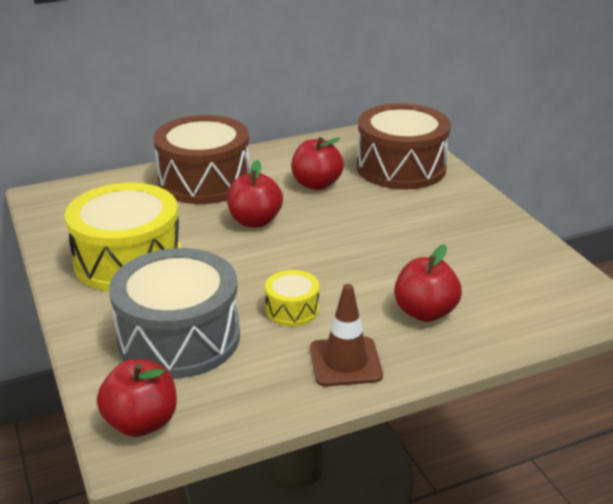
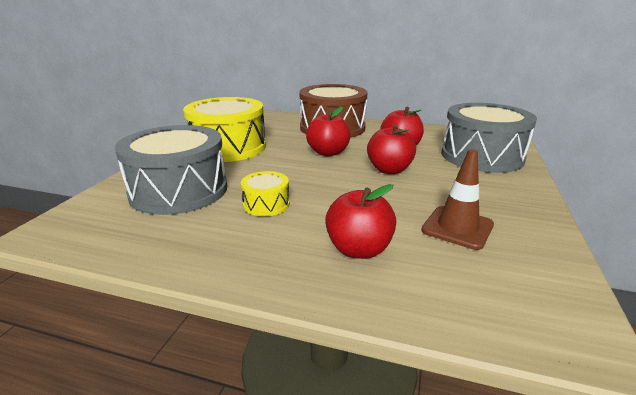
camera: 40 degrees right, 5 degrees down
(141, 422) = (75, 223): red apple -> red apple (389, 170)
(345, 362) = (241, 253): brown traffic cone -> brown traffic cone (457, 227)
(401, 167) = (481, 156): brown drum -> grey drum

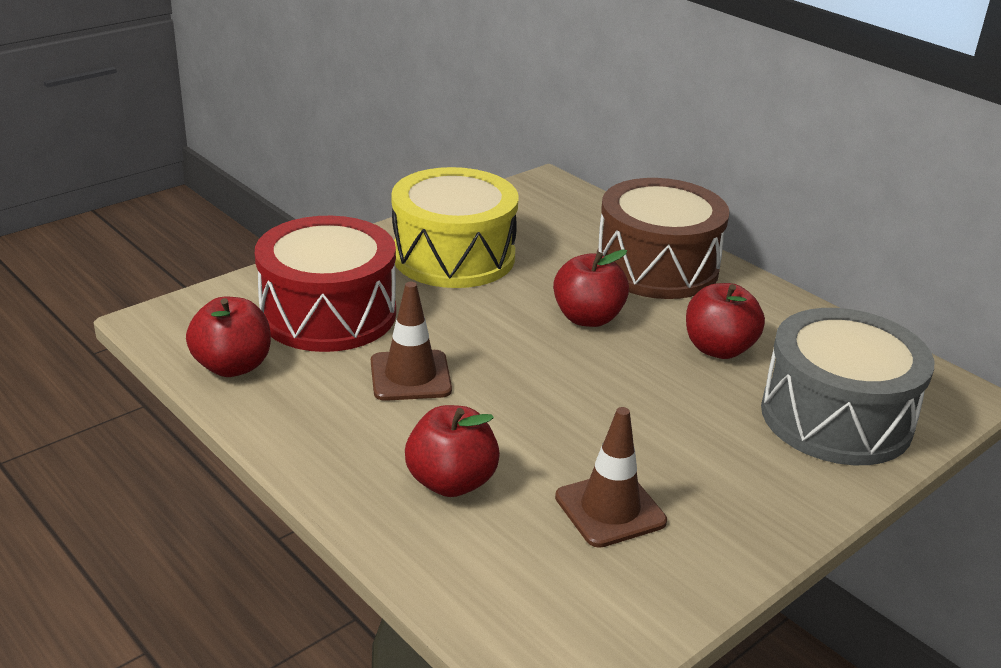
camera: 30 degrees right, 5 degrees up
(179, 190) = (328, 314): grey drum -> red drum
(266, 204) = (410, 376): yellow drum -> brown traffic cone
(389, 170) = (641, 385): red apple -> red apple (233, 366)

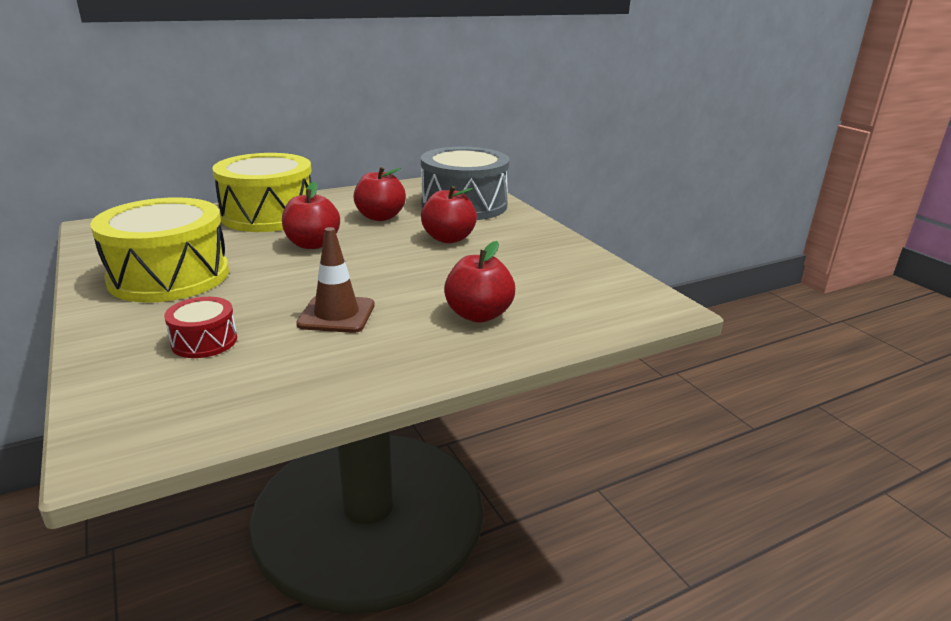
camera: 75 degrees left, 5 degrees down
(233, 366) = (251, 400): red apple -> red apple (448, 238)
(328, 314) = (204, 341): red drum -> red drum, size x0.46
(610, 509) = (523, 271): brown traffic cone -> none
(656, 267) = (268, 215): brown drum -> yellow drum

